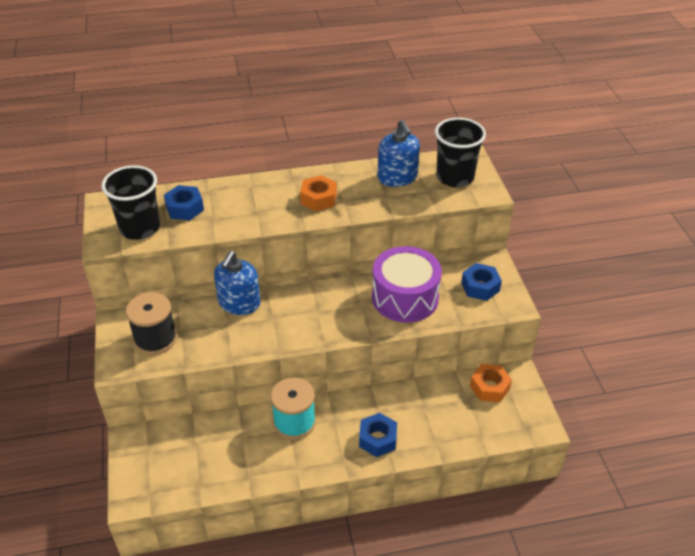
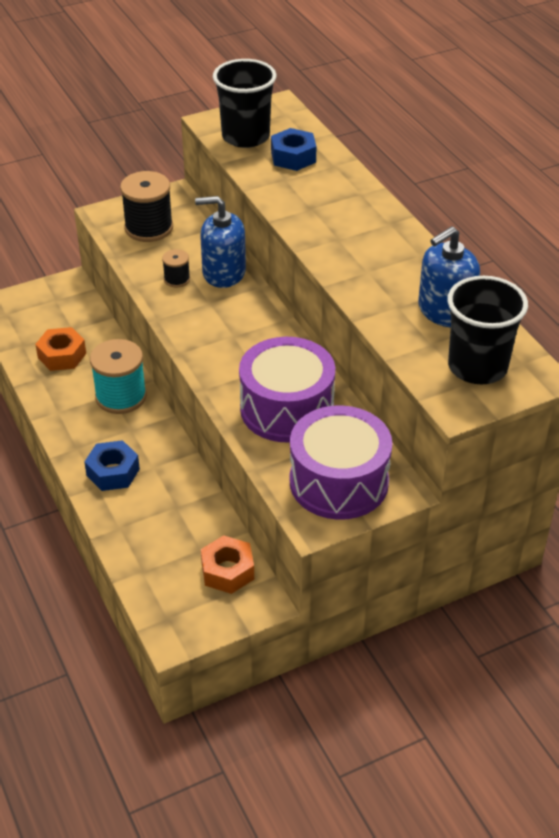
camera: 75 degrees right, 0 degrees up
(234, 332) = (177, 279): none -> black spool
(318, 199) = (361, 250): orange nut -> orange nut (62, 355)
(480, 287) = (338, 481): blue nut -> purple drum

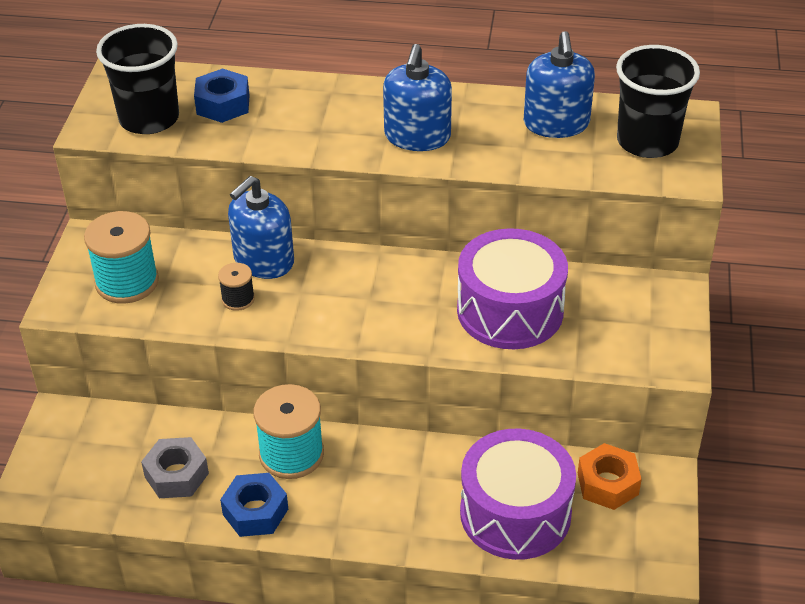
camera: 55 degrees left, 0 degrees up
(62, 355) = (176, 475): orange nut -> grey nut
(113, 472) = (400, 511): blue nut -> blue nut (255, 512)
(149, 228) = (127, 282): black spool -> turquoise spool
(338, 481) = (636, 322): purple drum -> purple drum (515, 513)
(353, 252) = (417, 136): none -> blue soap dispenser

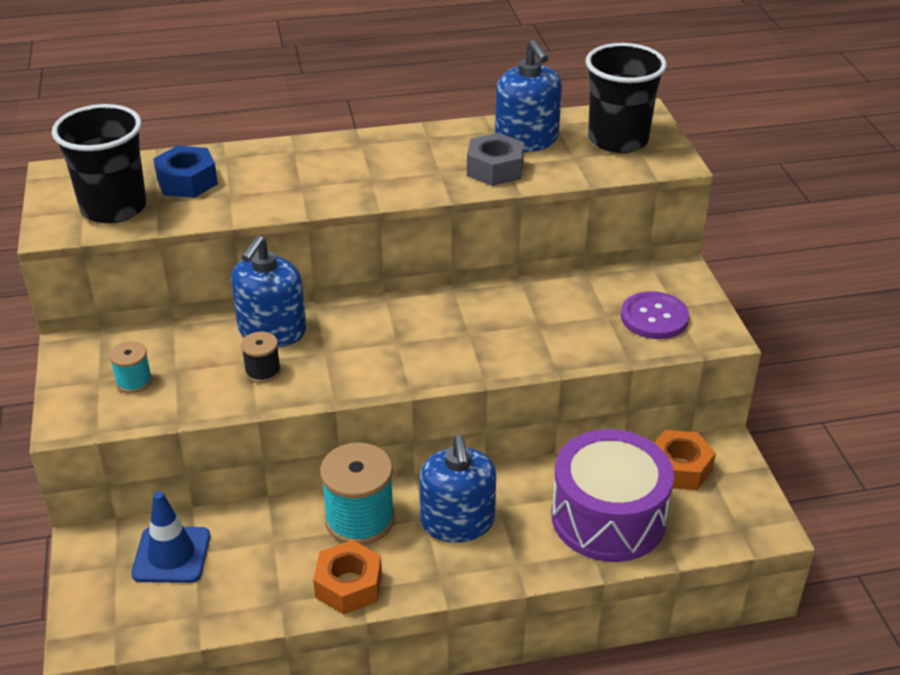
camera: 20 degrees left, 5 degrees down
(121, 443) = (171, 555): none -> blue traffic cone
(127, 282) = (134, 381): turquoise spool -> turquoise spool, size x0.52
(176, 475) = (247, 571): grey nut -> grey nut (495, 169)
(255, 512) = (349, 585): blue nut -> orange nut
(417, 136) = (401, 174): blue soap dispenser -> blue soap dispenser (457, 522)
(510, 310) = (540, 323): purple drum -> none
(623, 331) = (654, 317): none -> purple button

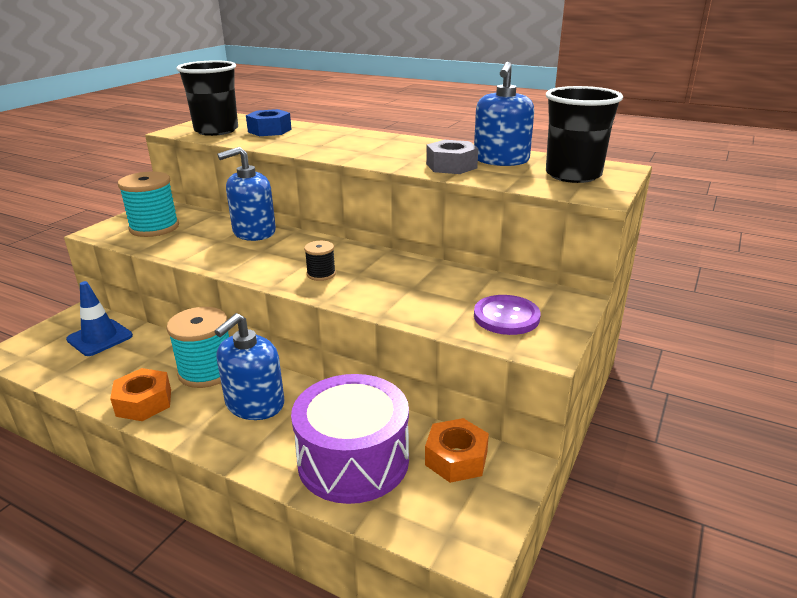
camera: 40 degrees right, 10 degrees down
(134, 381) = (154, 227): turquoise spool -> turquoise spool, size x1.94
(263, 371) = (215, 247): black spool -> black spool (321, 274)

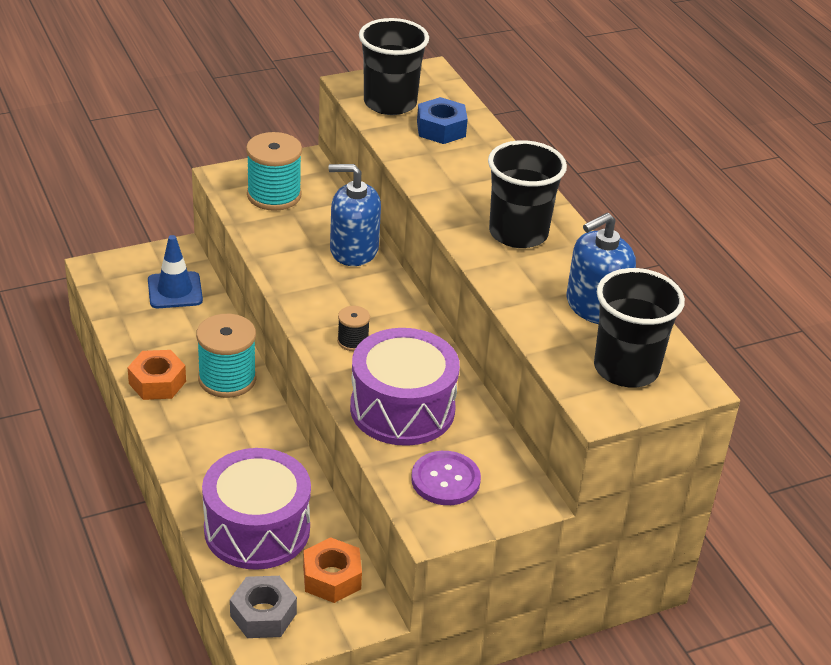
camera: 35 degrees right, 10 degrees up
(254, 404) = (234, 434): blue soap dispenser -> none
(396, 150) = (518, 233): none -> black cup
(413, 293) = (402, 408): none -> purple drum
(451, 166) = (532, 290): grey nut -> grey nut (263, 615)

